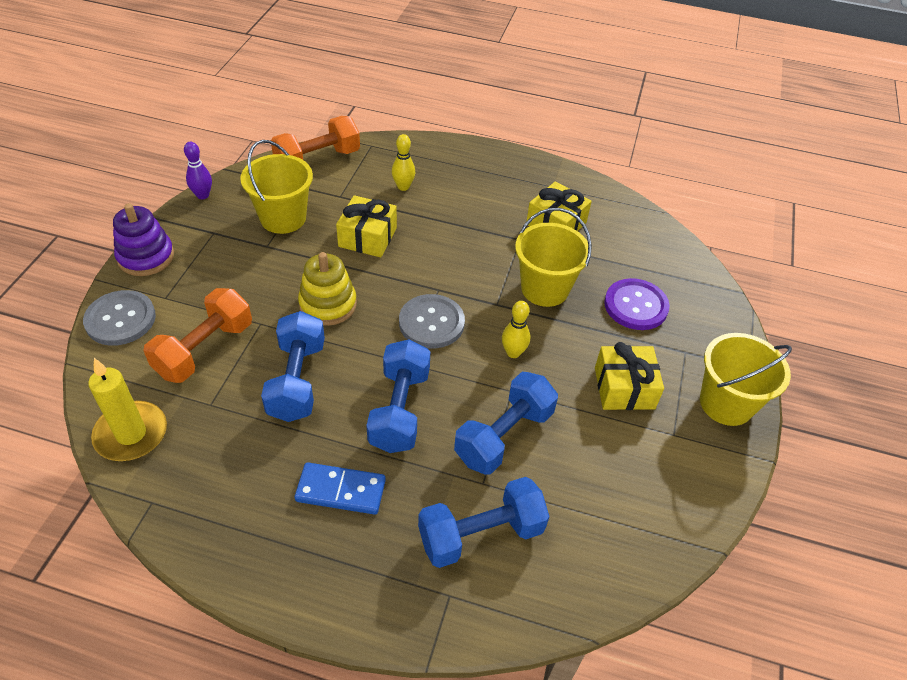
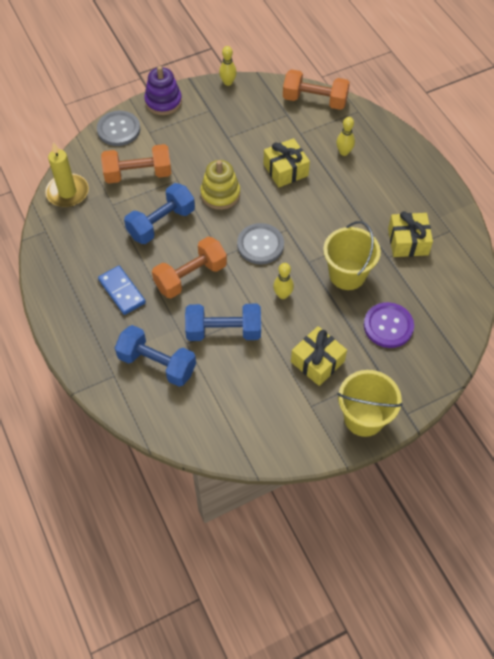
camera: 50 degrees right, 10 degrees up
(203, 195) = (228, 82): purple bowling pin -> yellow bowling pin
(283, 218) = (254, 126): yellow bucket -> none
(399, 410) = (190, 276): blue dumbbell -> orange dumbbell

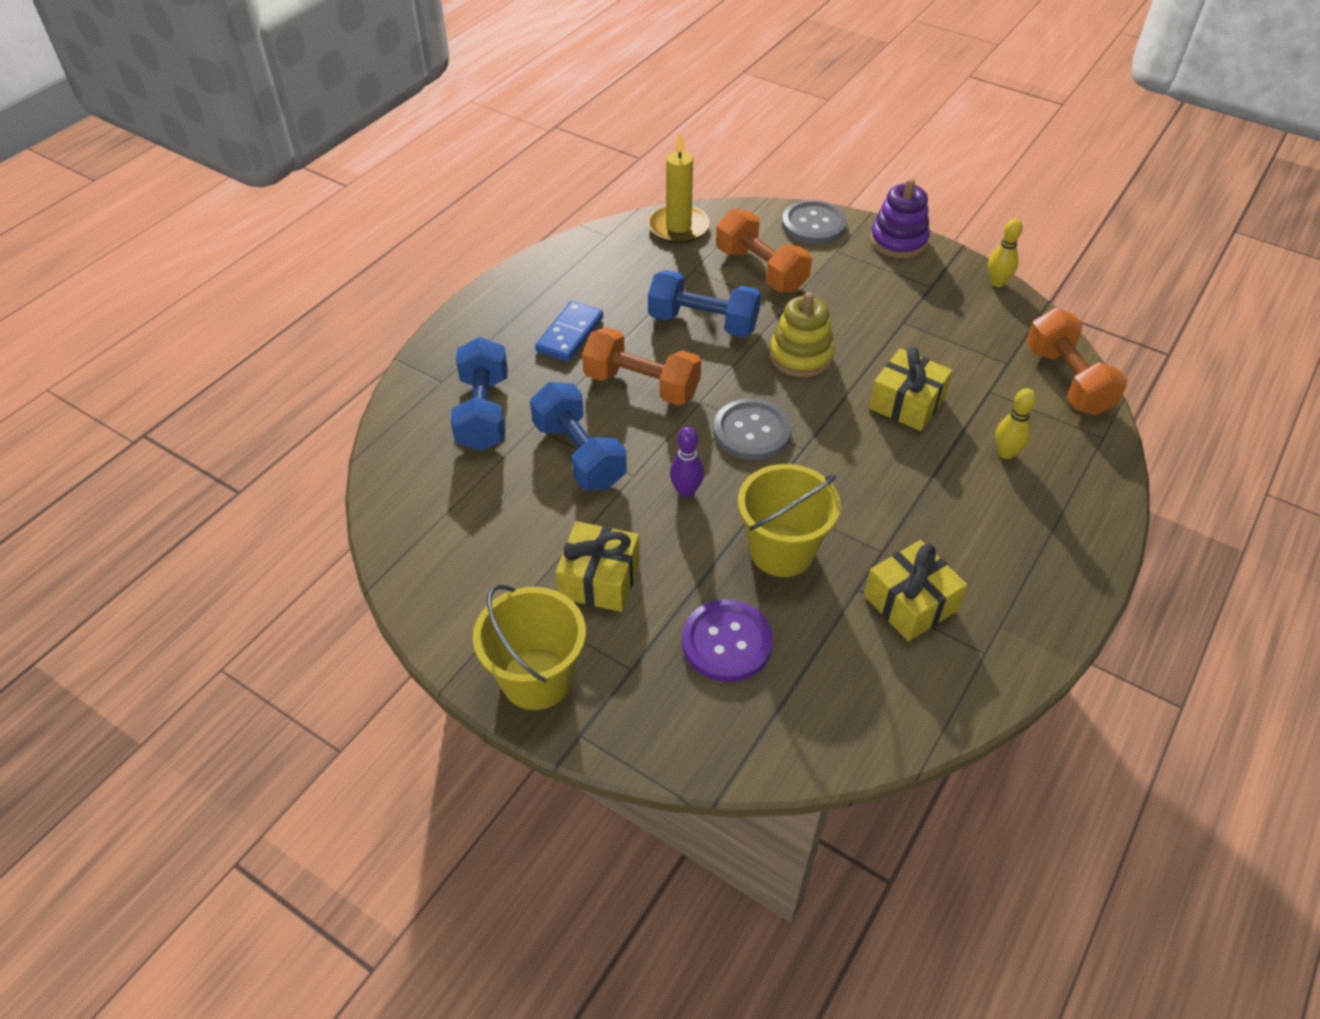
camera: 60 degrees right, 10 degrees down
(282, 295) = (686, 491): yellow bowling pin -> purple bowling pin

